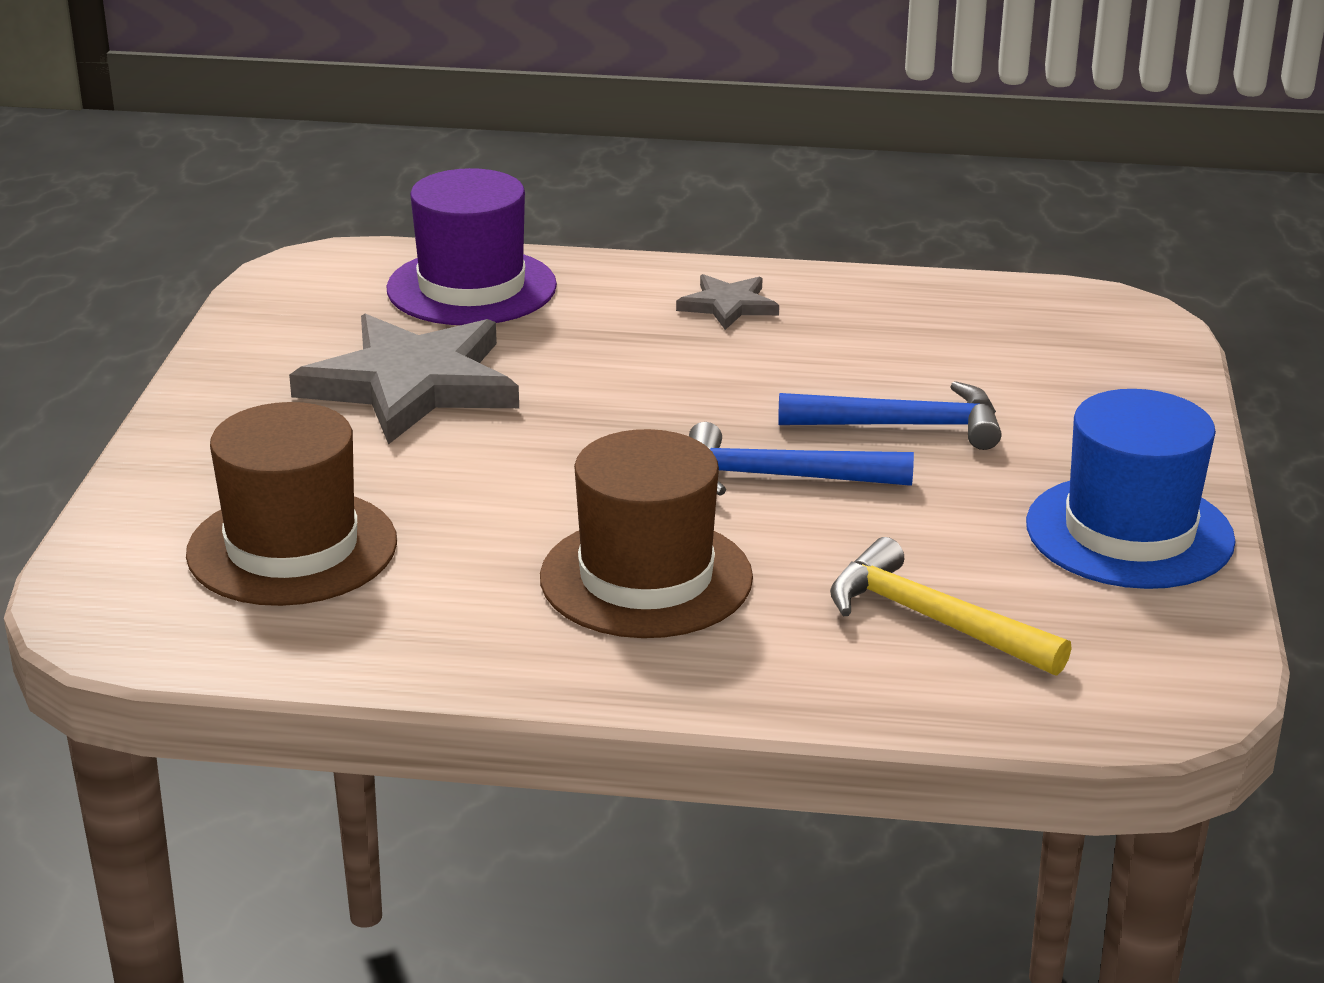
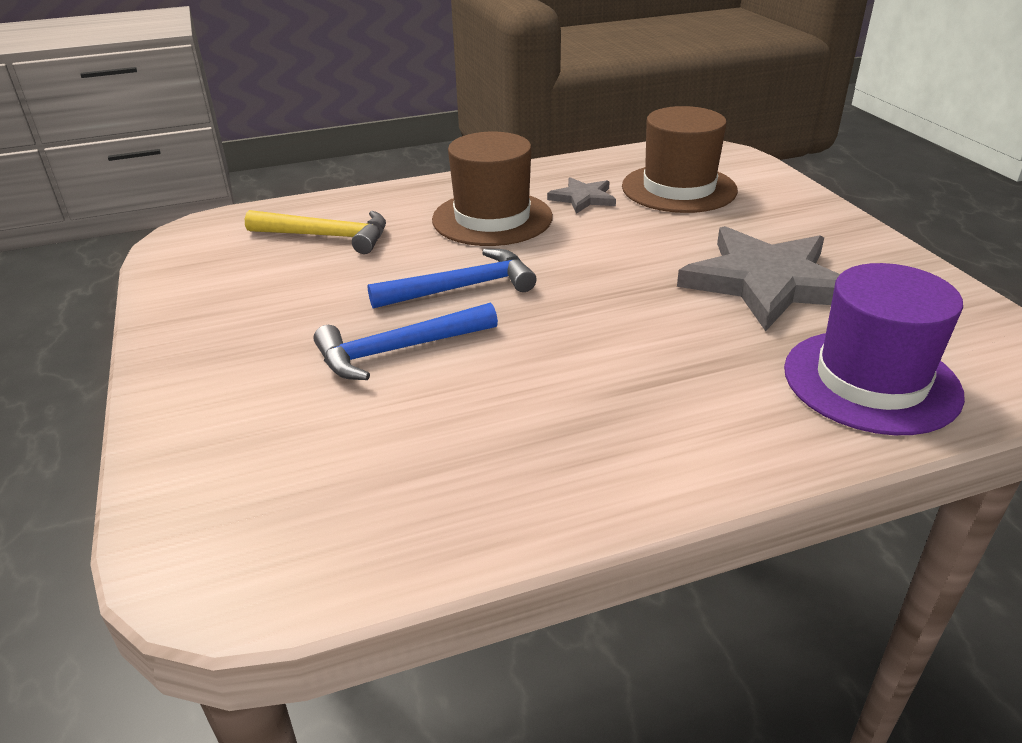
camera: 155 degrees right, 5 degrees up
(728, 305) = (636, 436): grey star -> grey star (583, 198)
(1129, 532) = (211, 313): blue hat -> none

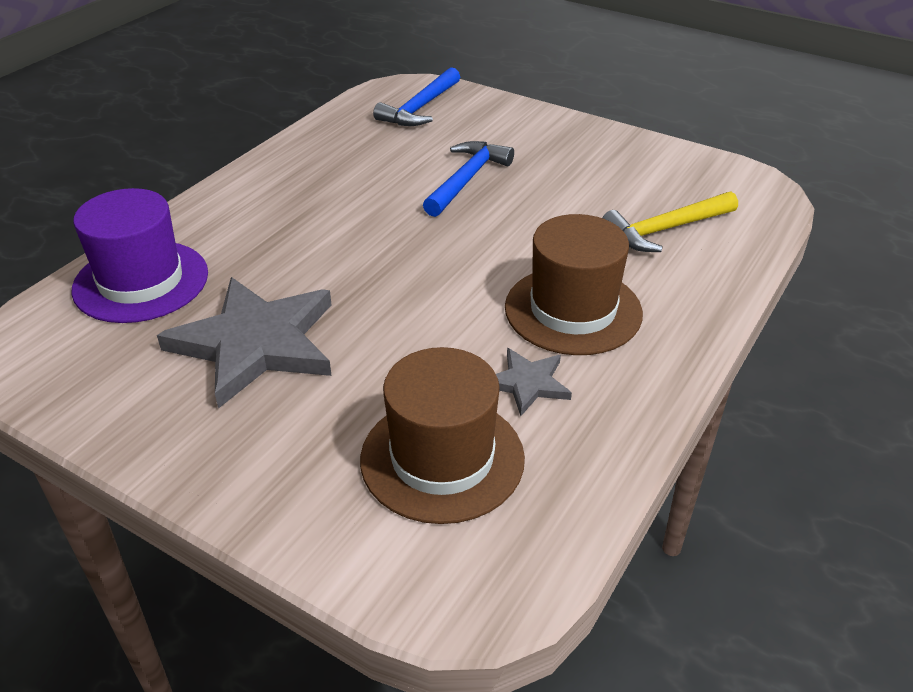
camera: 140 degrees right, 5 degrees up
(461, 288) = (493, 232): blue hammer -> blue hammer (420, 108)

